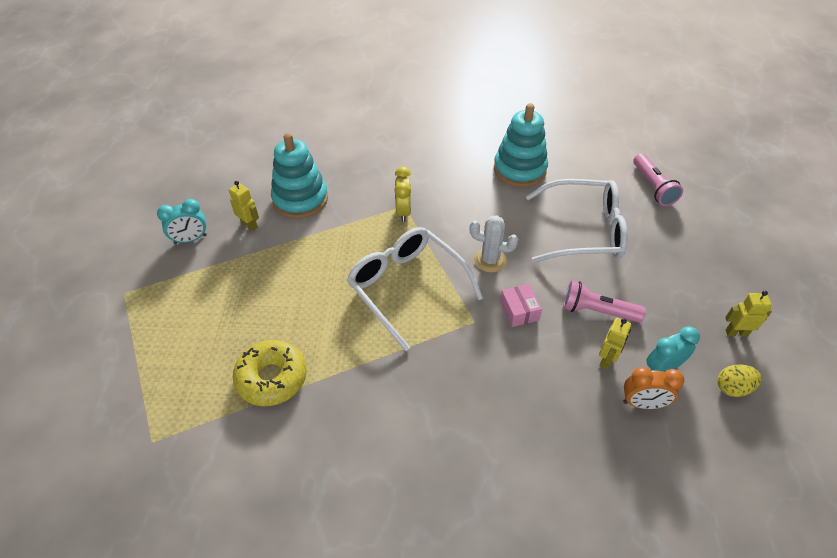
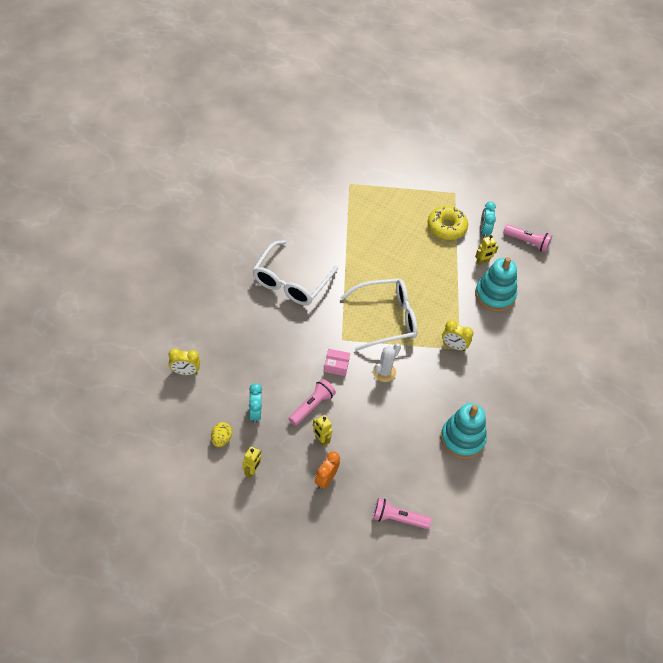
camera: 110 degrees right, 5 degrees up
(193, 195) = (527, 242): none -> pink flashlight
(272, 378) = (358, 236): yellow donut -> yellow donut (446, 227)
(584, 231) = (379, 441): white glasses -> white glasses (291, 281)
(606, 360) = (277, 389): yellow robot -> yellow robot (321, 440)
(642, 403) = (241, 388): orange clock -> orange clock (326, 479)
(686, 497) = (185, 372): none -> yellow clock

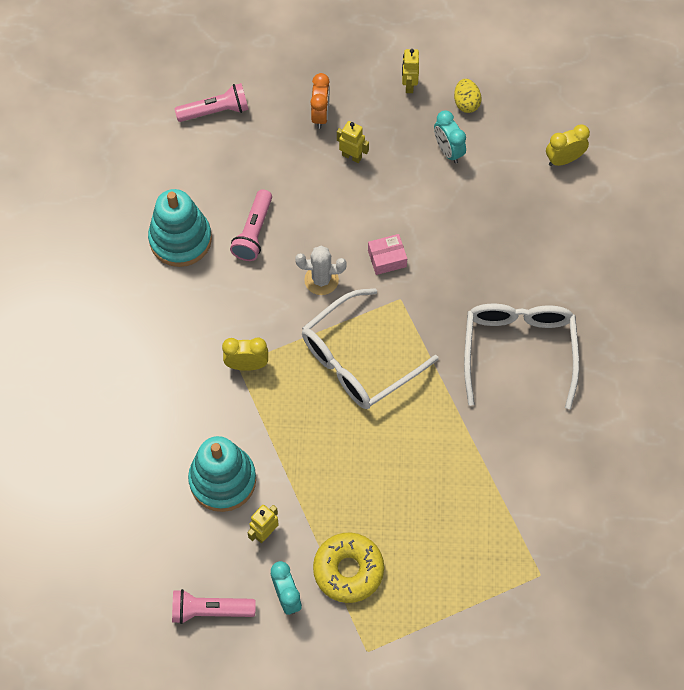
camera: 160 degrees right, 10 degrees up
(311, 406) = (386, 191): pink flashlight -> pink flashlight (254, 232)
(384, 372) = (321, 280): white cactus -> white cactus turned 75 degrees clockwise

